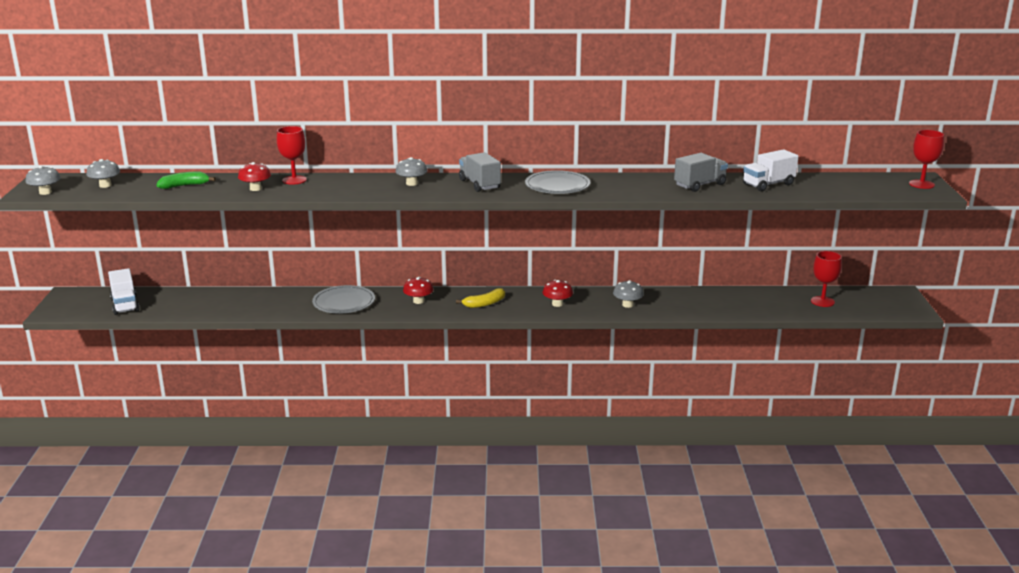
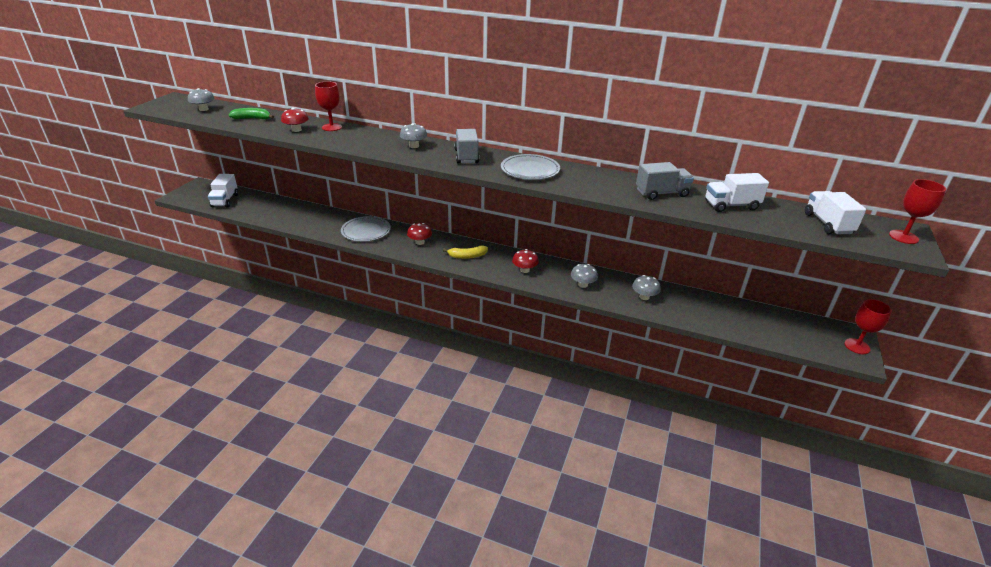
camera: 20 degrees right, 10 degrees up
(45, 192) = (161, 108): grey mushroom -> grey mushroom (644, 297)
(822, 301) = (767, 324): red goblet -> red goblet (857, 346)
(857, 185) = (827, 224): none -> white truck

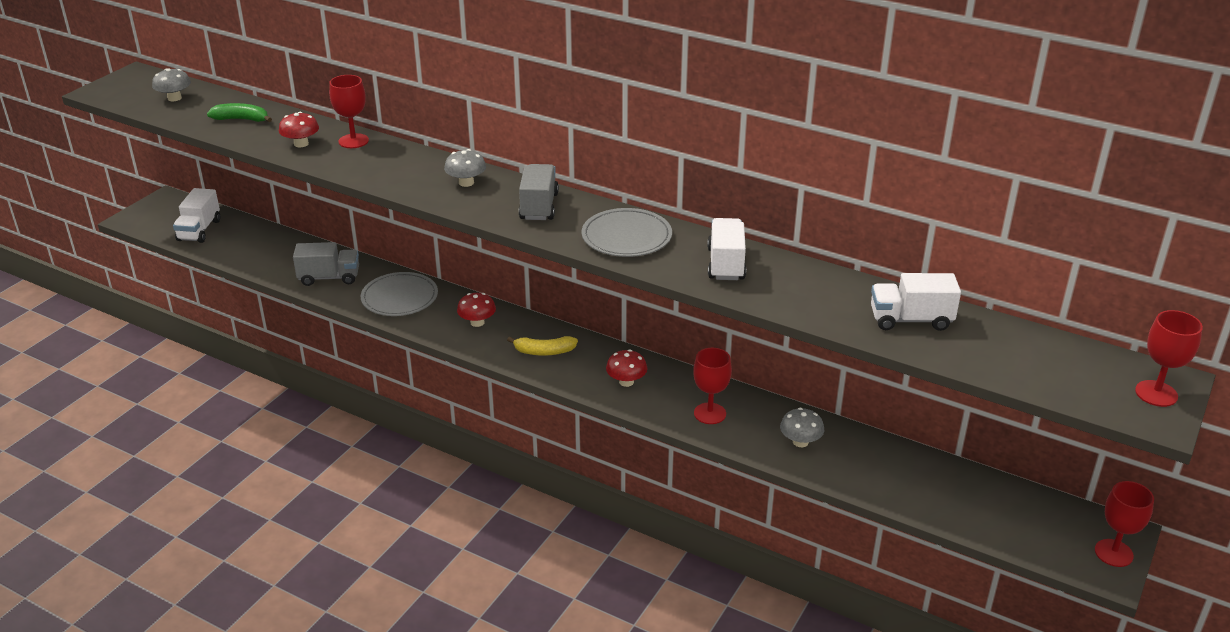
camera: 10 degrees right, 0 degrees up
(583, 284) = (710, 413): grey mushroom -> red goblet
(661, 193) = (812, 291): grey truck -> grey truck (329, 277)
(827, 224) = (1047, 362): white truck -> white truck (726, 264)

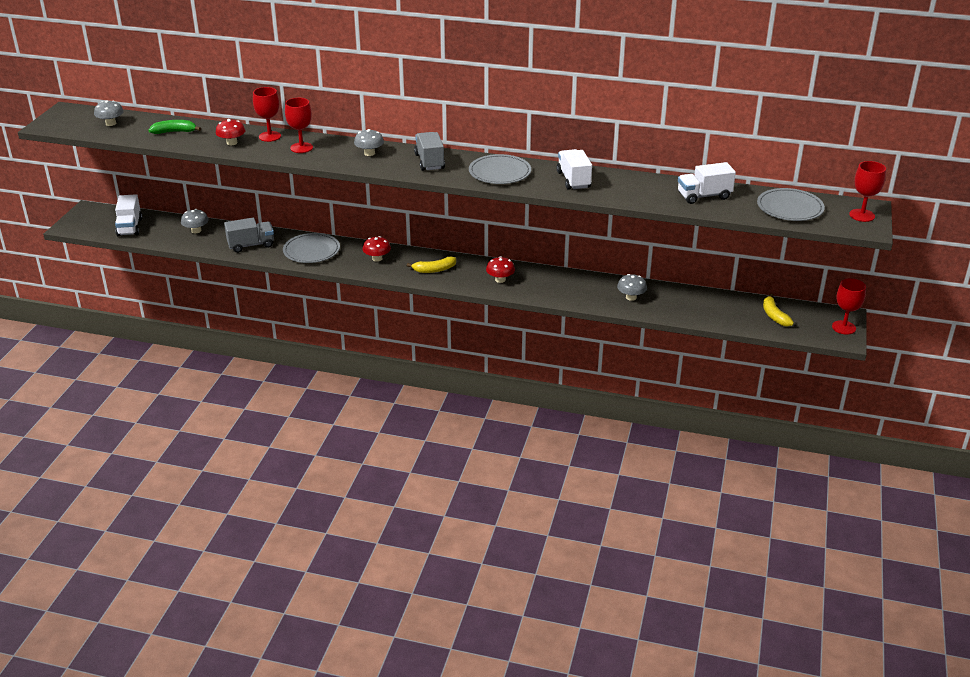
camera: 15 degrees left, 0 degrees up
(274, 247) = (196, 230): none -> grey mushroom
(710, 413) = (565, 290): red goblet -> red goblet (301, 148)
(1008, 512) = (774, 316): none -> yellow banana
(1040, 361) = (789, 208): none -> grey plate

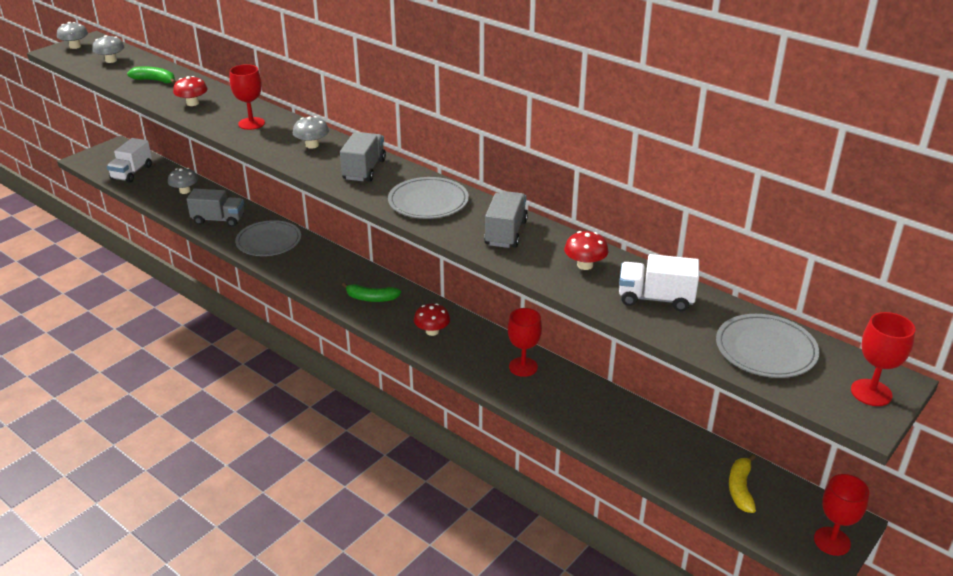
camera: 25 degrees right, 0 degrees up
(270, 136) = (235, 104): red goblet -> red goblet (523, 367)
(377, 258) = (324, 268): red mushroom -> red mushroom (585, 265)
(434, 270) = (371, 298): yellow banana -> green banana
(573, 180) = (505, 233): white truck -> grey truck
(631, 297) = (567, 401): grey mushroom -> grey mushroom (75, 46)

